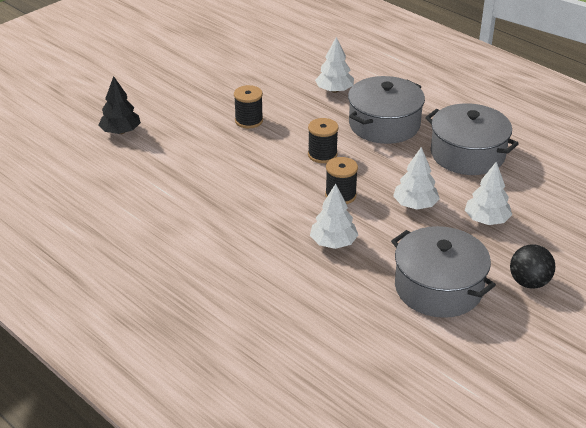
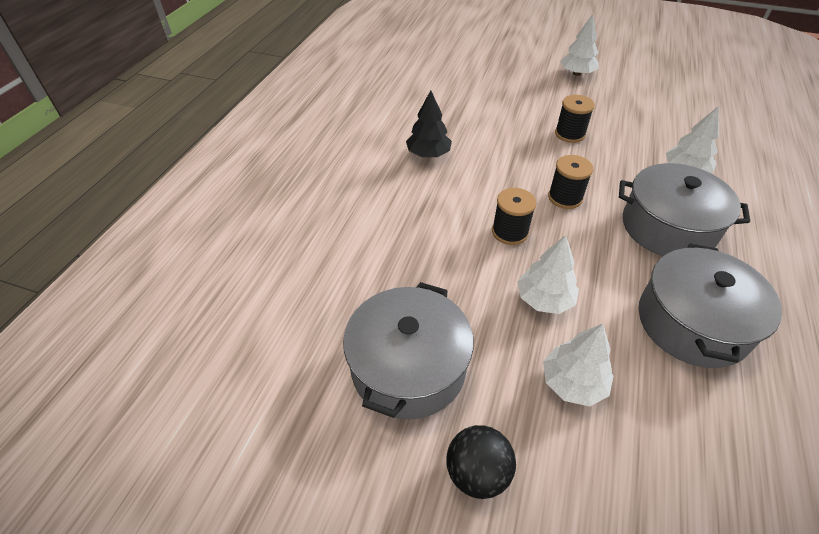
camera: 65 degrees right, 10 degrees up
(121, 131) = (484, 77): black tree -> black tree (428, 154)
(333, 243) = (429, 251): white tree -> white tree (577, 73)

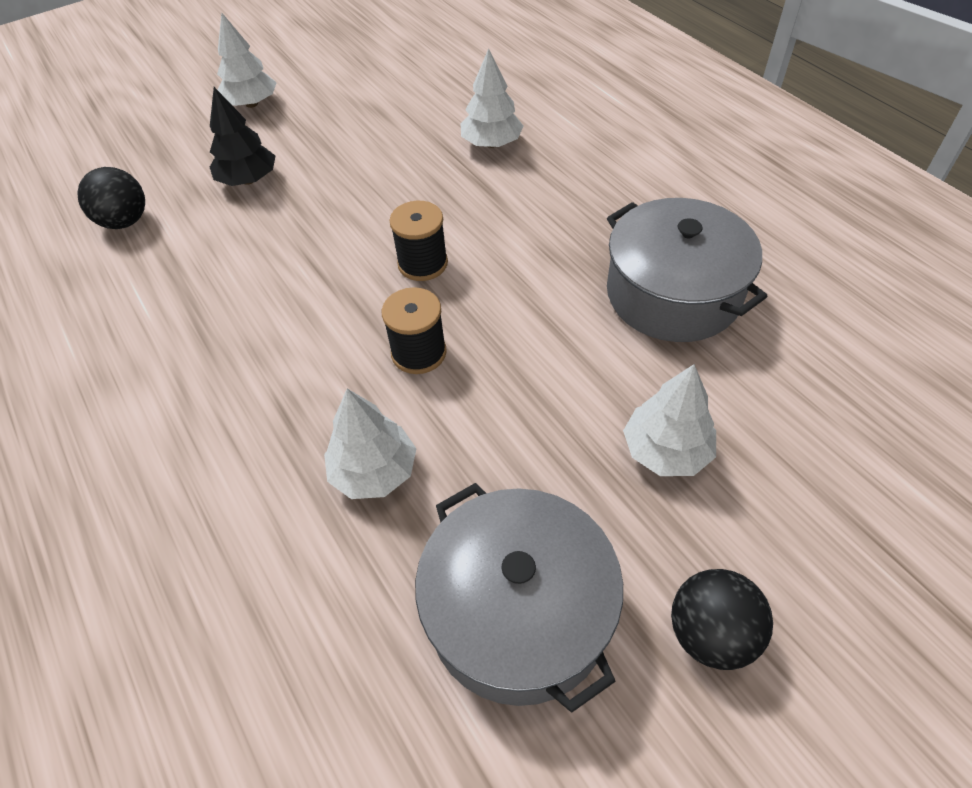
camera: 50 degrees left, 5 degrees up
(428, 154) = (200, 341): black tree -> black tree (248, 180)
(459, 88) = (125, 221): none -> black ball
(544, 299) = (542, 394): white tree -> white tree (374, 471)
(569, 134) = (336, 185): black spool -> none
(668, 227) = (548, 216): grey pot -> none

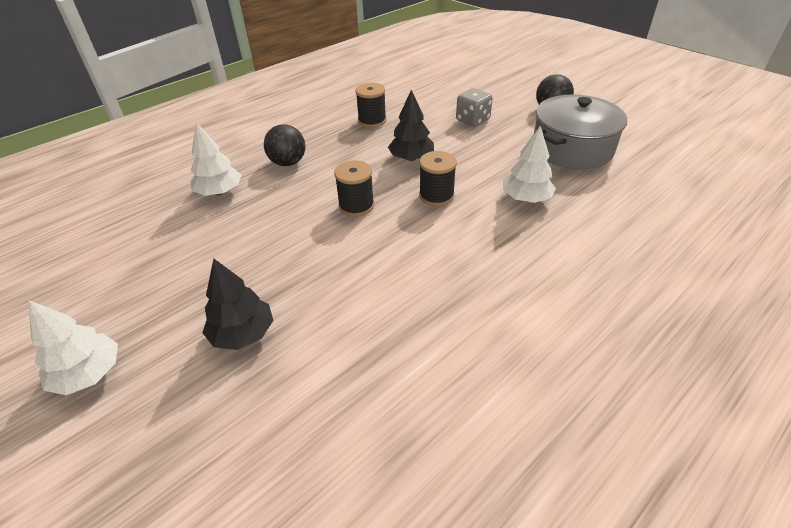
camera: 100 degrees left, 10 degrees down
(125, 221) = (305, 428): black ball -> black ball (288, 163)
(534, 334) = (411, 158): none -> black tree
(666, 451) = (472, 120): white tree -> grey dice
(673, 293) = (372, 121): grey pot -> black spool

